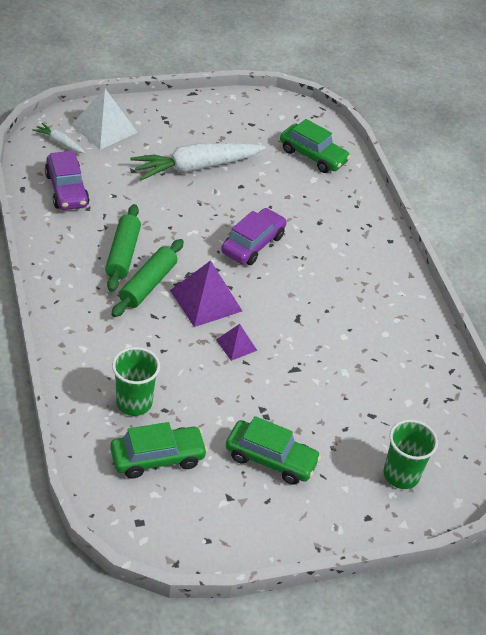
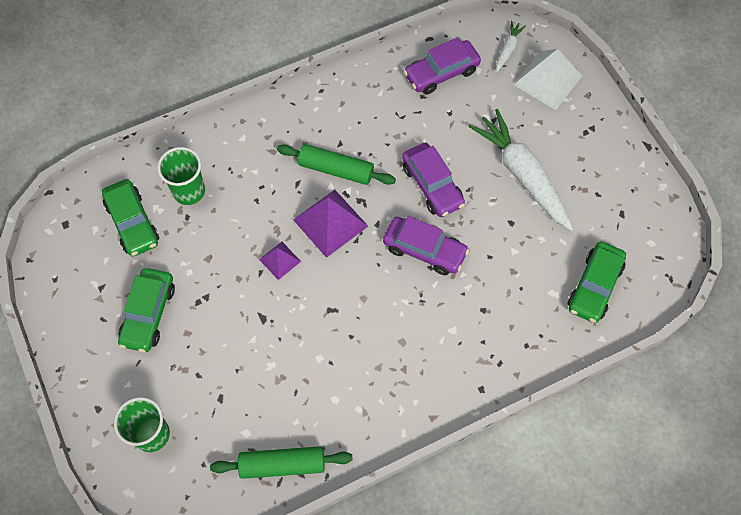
camera: 85 degrees right, 20 degrees up
(122, 254) = (369, 139): green rolling pin -> green rolling pin (282, 464)
(188, 224) = (432, 185): none -> purple car

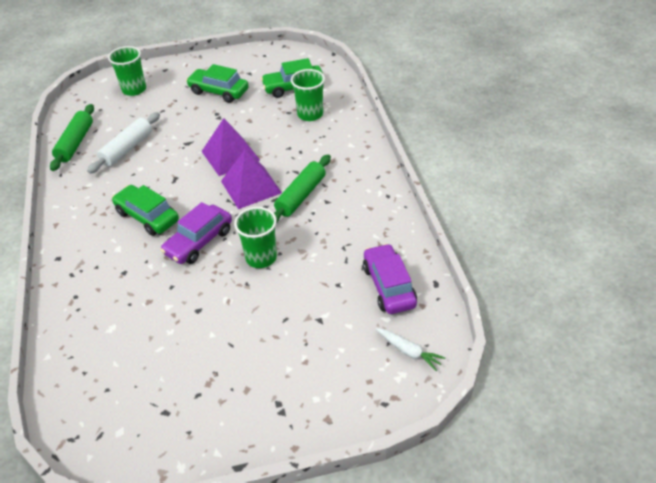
camera: 105 degrees right, 20 degrees down
(280, 260) = (230, 155): purple pyramid -> purple pyramid, size x1.83
(284, 389) = (127, 149): none -> white rolling pin
(432, 185) = (261, 257): purple car -> green cup
(522, 175) = (246, 331): white carrot -> none
(548, 80) = (358, 382): white pyramid -> none
(594, 286) = (100, 364): green car -> green car (147, 217)

